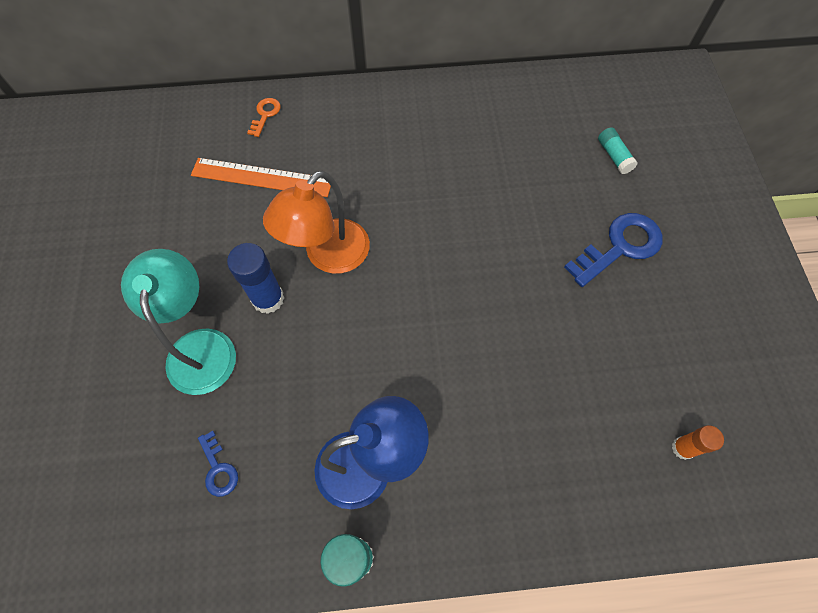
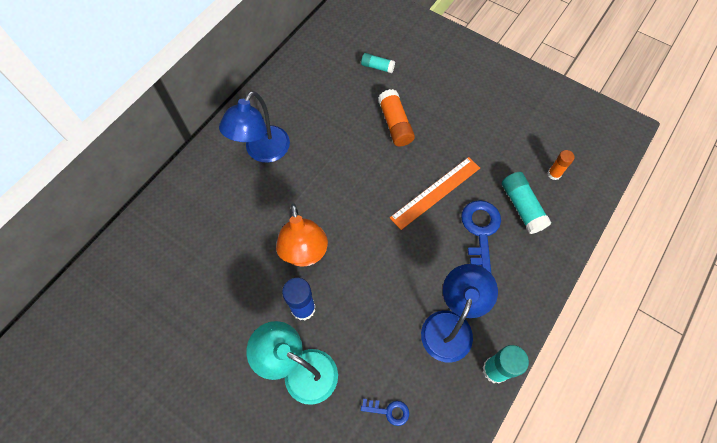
camera: 50 degrees left, 0 degrees up
(261, 177) = (212, 252): orange ruler -> orange ruler (435, 192)
(265, 115) = (165, 216): orange key -> none
(405, 135) = (263, 152): none -> blue lamp
(562, 225) = (395, 124): none -> orange glue stick
(596, 440) = (522, 207): none -> turquoise glue stick
(620, 247) = (431, 110): blue key -> blue key (480, 232)

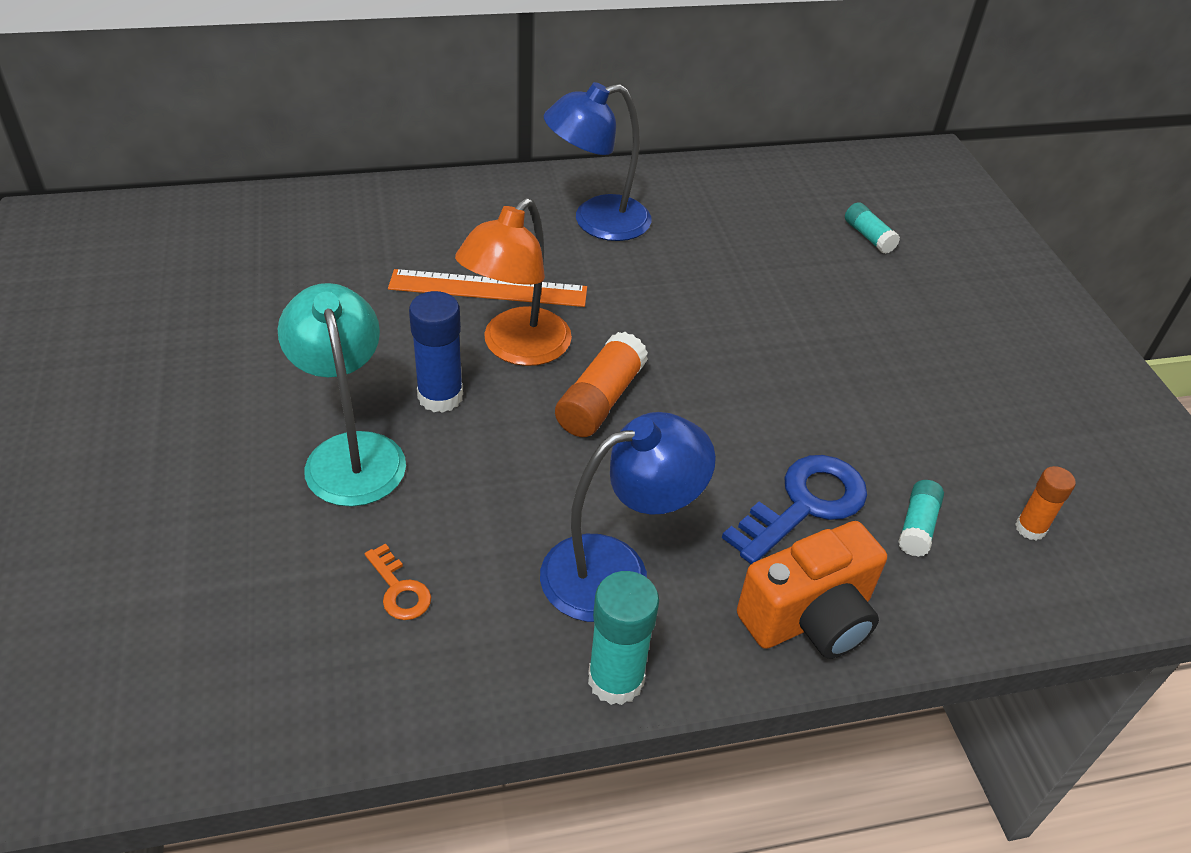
camera: 40 degrees right, 20 degrees down
(389, 411) = (399, 589): blue key -> orange key
(395, 124) = (819, 306): orange glue stick -> orange glue stick (600, 400)
(435, 192) = (788, 413): orange ruler -> orange ruler (488, 288)
(522, 207) = (917, 526): turquoise glue stick -> turquoise glue stick, size x0.62
(526, 281) = (809, 618): none -> orange camera

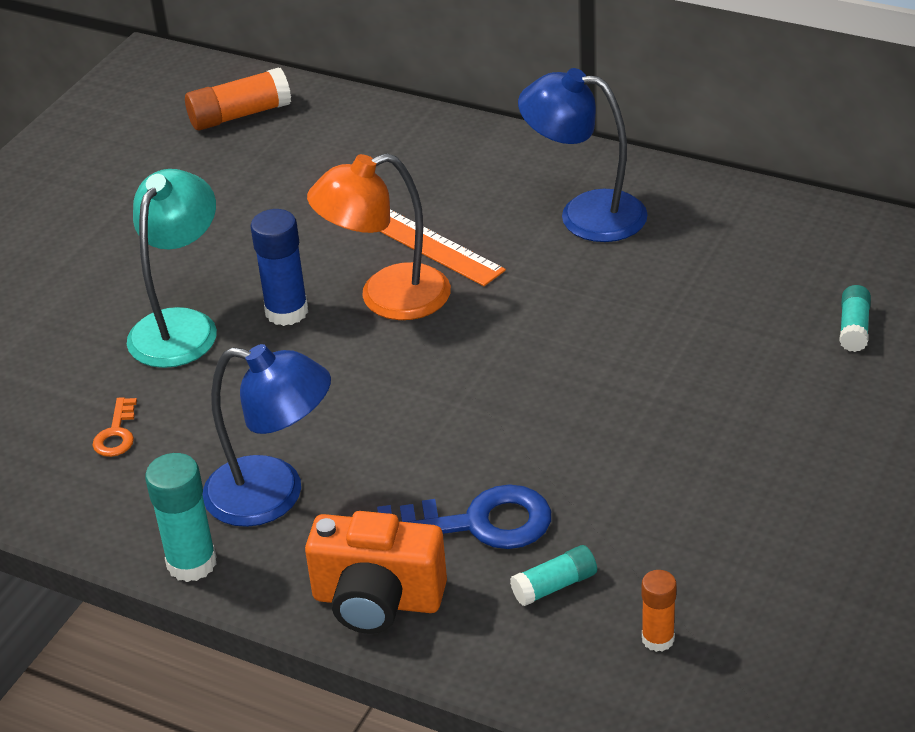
camera: 45 degrees right, 5 degrees down
(600, 400) = (407, 368): orange glue stick -> orange glue stick (240, 115)

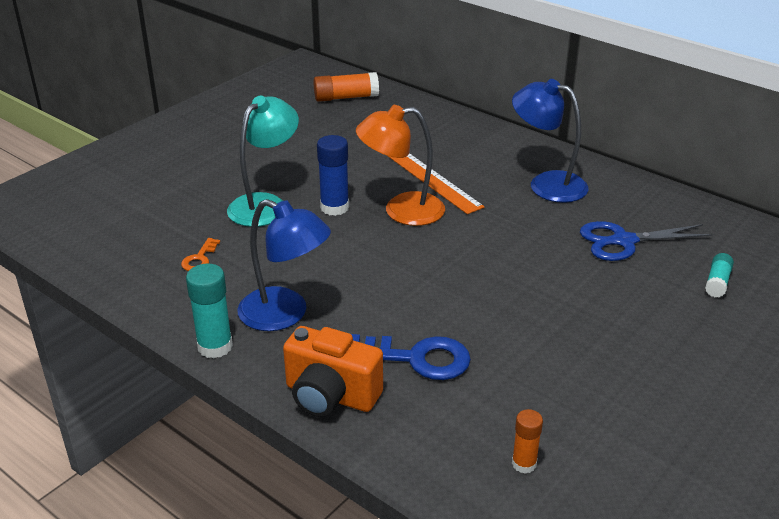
camera: 10 degrees right, 5 degrees down
(554, 586) = (458, 411): turquoise glue stick -> none
(714, 288) = (623, 241): none -> blue scissors

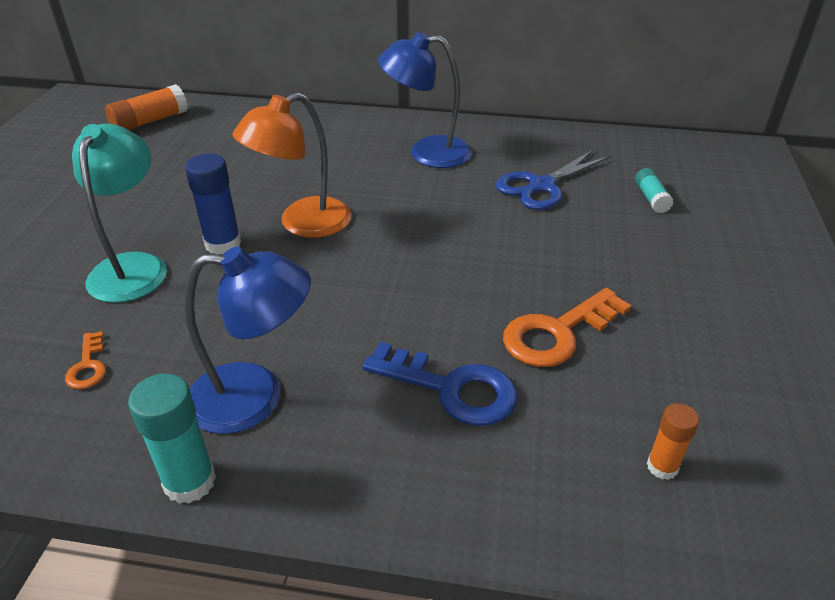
camera: 30 degrees left, 5 degrees up
(330, 396) = (390, 483): orange camera -> none
(417, 358) = (451, 388): blue key -> blue key turned 45 degrees clockwise
(434, 181) = (312, 182): orange ruler -> none
(529, 353) = (557, 333): none -> orange key

